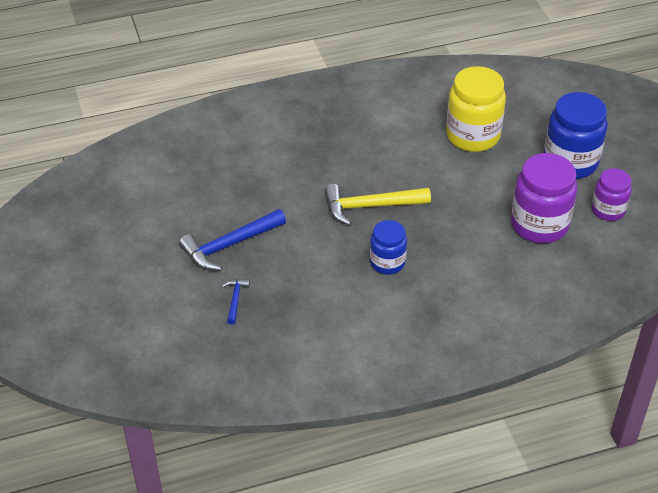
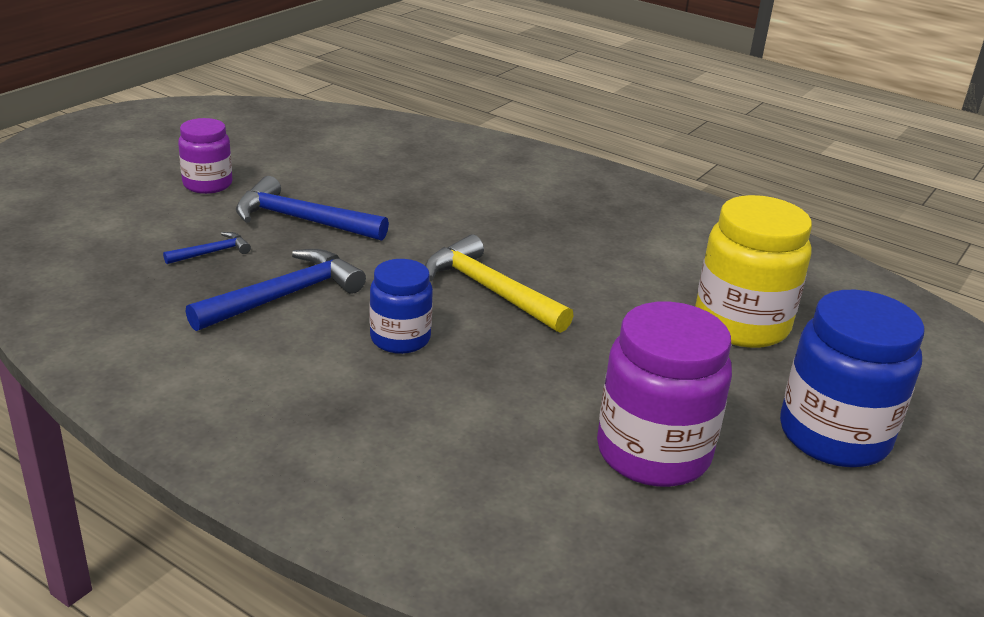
camera: 50 degrees right, 15 degrees down
(309, 288) = (285, 296): none -> blue hammer
(608, 210) = (792, 521): purple jar -> purple jar (207, 184)

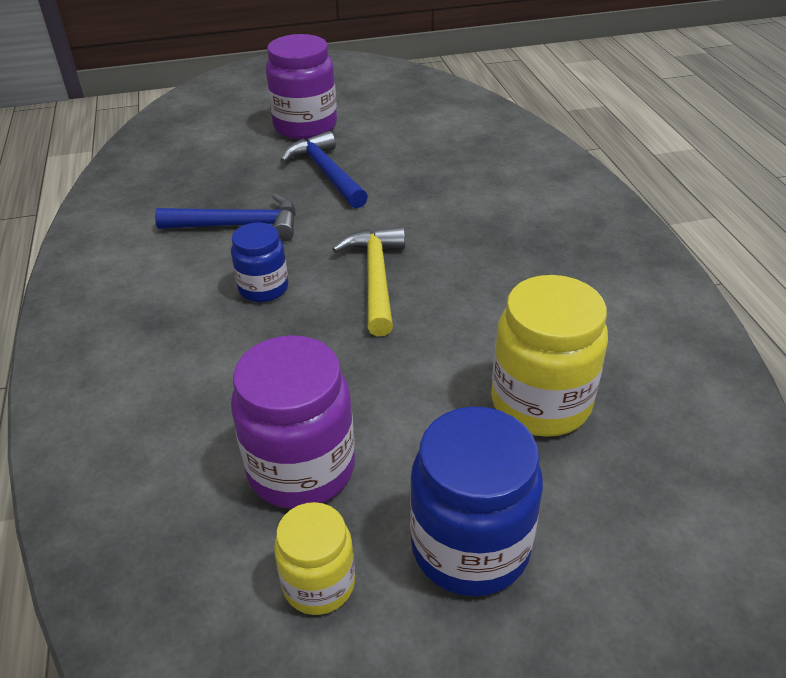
camera: 45 degrees right, 10 degrees up
(207, 184) = (305, 126): purple jar -> purple jar, size x1.68
(212, 252) = (241, 177): blue hammer -> none
(783, 516) = (319, 584): none -> yellow jar

